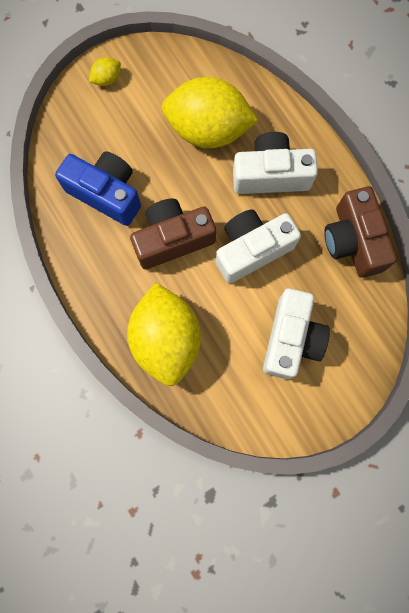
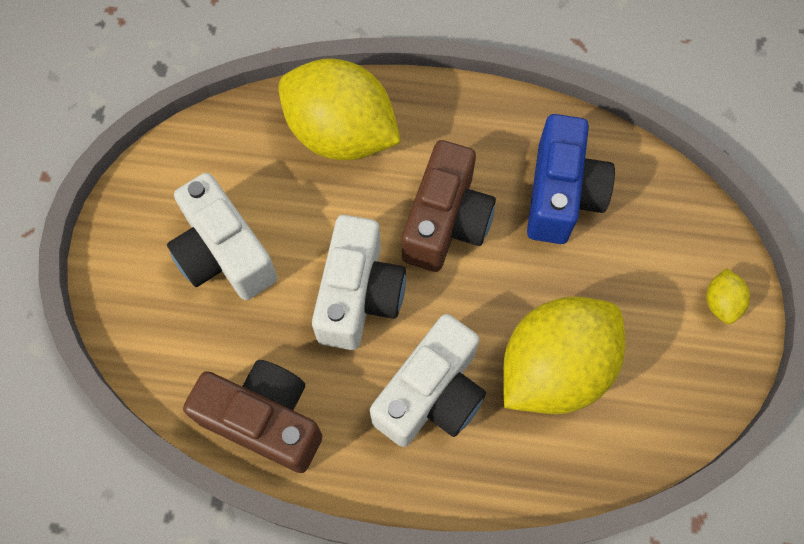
camera: 130 degrees right, 10 degrees down
(106, 193) = (561, 194): blue camera -> blue camera turned 60 degrees counterclockwise

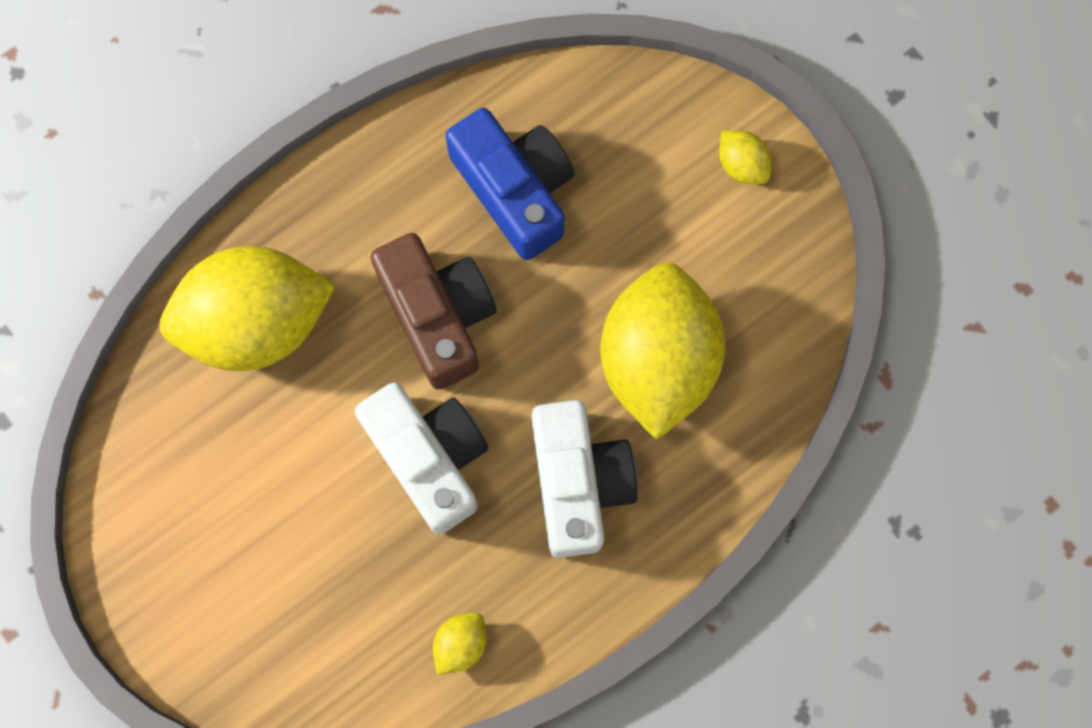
camera: 45 degrees left, 10 degrees up
(224, 254) = (269, 539): white camera -> none
(264, 420) = (460, 644): brown camera -> yellow lemon

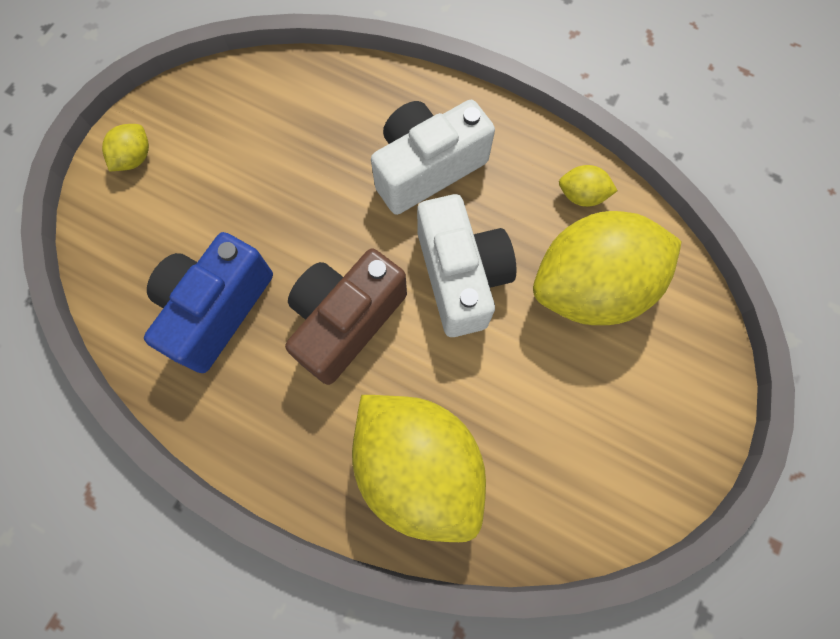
camera: 115 degrees left, 5 degrees down
(429, 457) = (461, 276): white camera -> white camera turned 135 degrees clockwise
(658, 359) = (311, 154): yellow lemon -> yellow lemon (590, 287)

